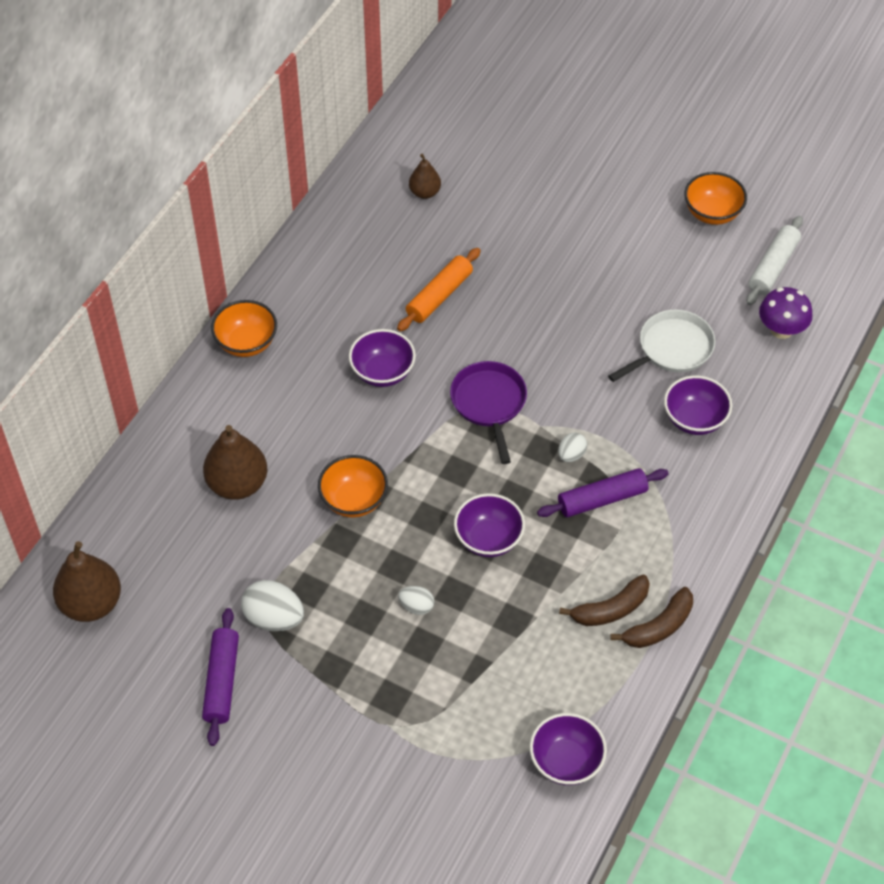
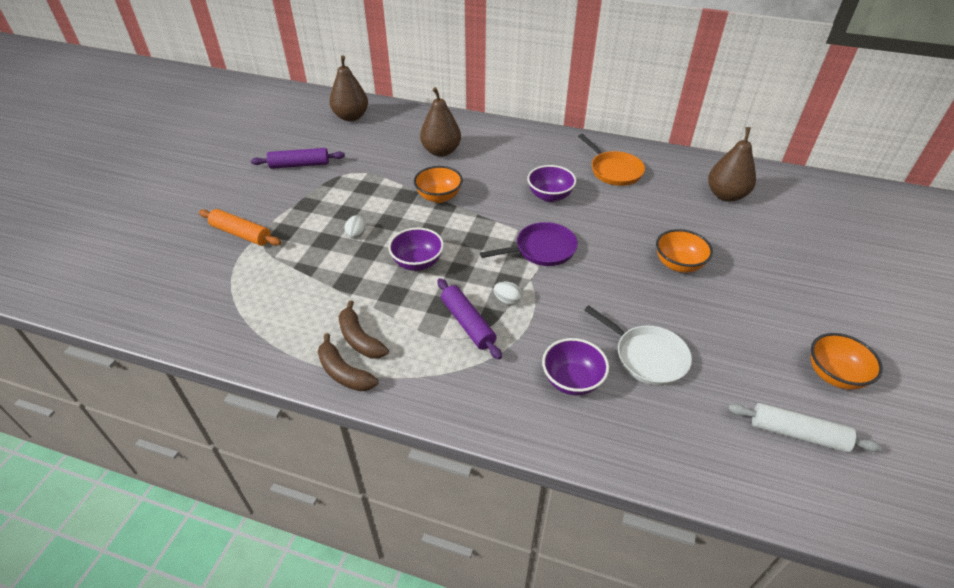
camera: 80 degrees right, 10 degrees down
(246, 343) = (550, 140): orange bowl -> orange bowl (678, 264)
(274, 618) = (344, 177): white egg -> none
(343, 289) = (614, 170): none -> orange pan
(425, 192) = (726, 195): brown pear -> brown pear, size x1.75
(439, 296) = (631, 213): orange rolling pin -> orange rolling pin (241, 234)
(566, 761) = (221, 325): purple bowl -> none
(781, 329) = (716, 447): purple mushroom -> none

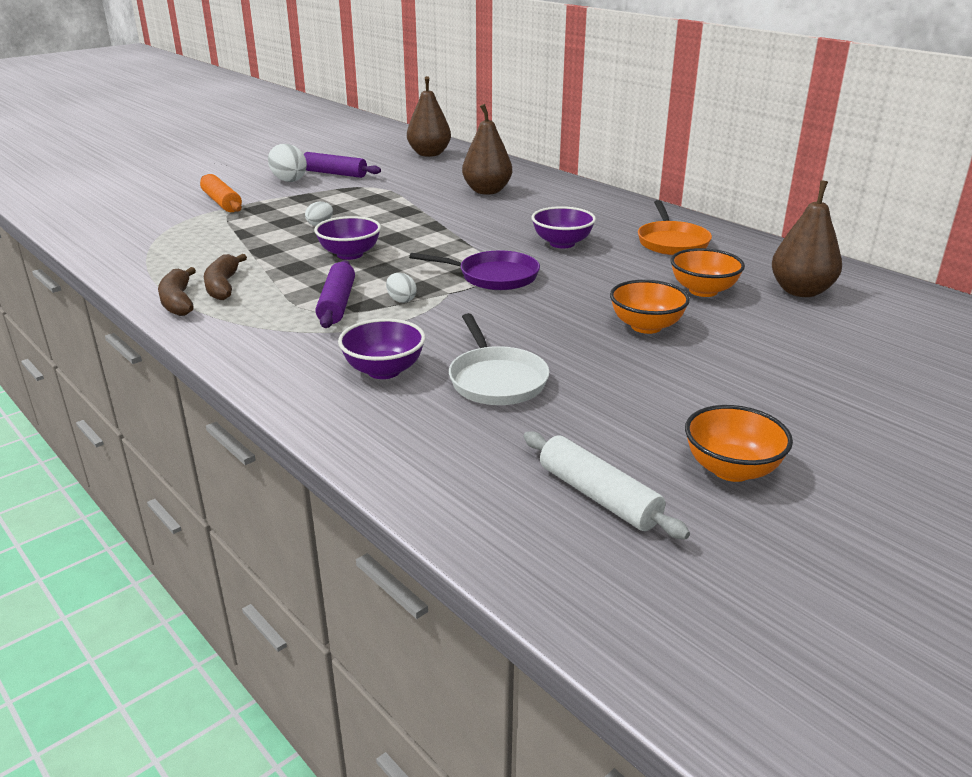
camera: 30 degrees right, 15 degrees down
(268, 185) = (288, 180): none -> white egg
(439, 197) = (437, 219): orange bowl -> orange bowl (703, 291)

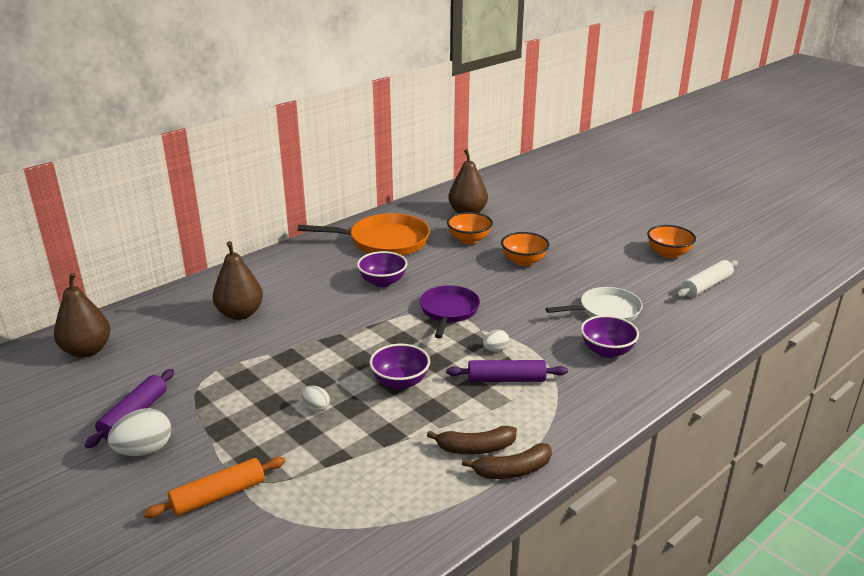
camera: 90 degrees left, 0 degrees up
(671, 242) = (384, 241): orange pan -> orange pan, size x1.50

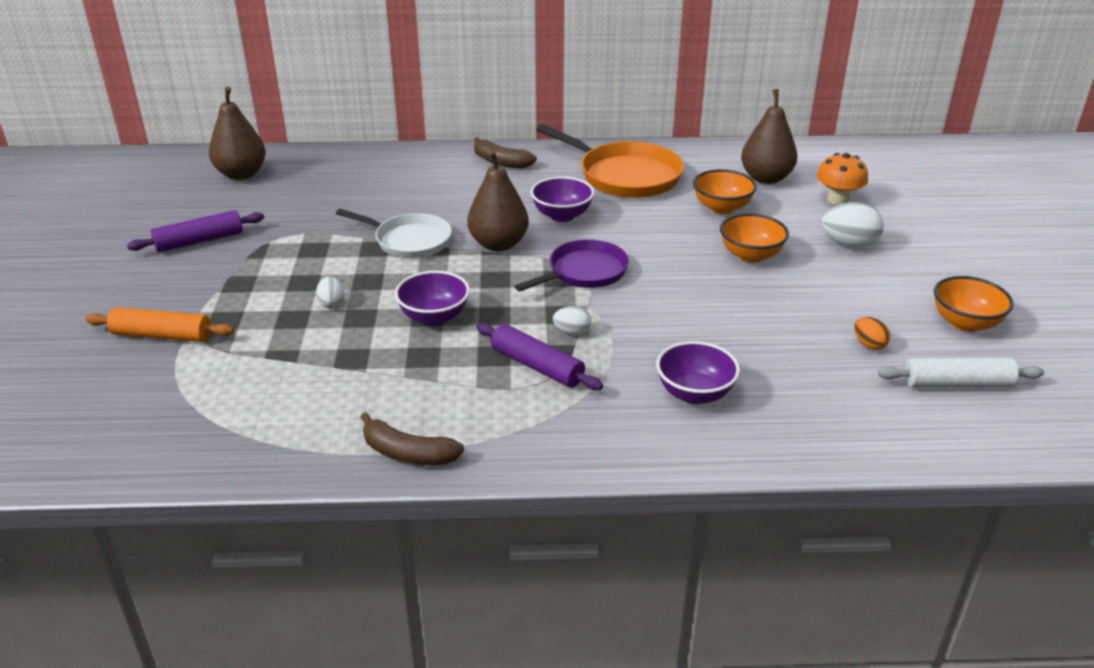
camera: 40 degrees right, 5 degrees up
(144, 450) = (167, 272): white egg -> white egg (848, 244)
(240, 314) = (393, 192): brown pear -> brown pear (498, 244)
(475, 448) = (407, 413): brown banana -> brown banana (500, 162)
(522, 211) = (838, 199): none -> orange mushroom
(606, 311) = (765, 351): white pan -> white pan (409, 241)
(645, 284) = (869, 344): none -> orange egg

